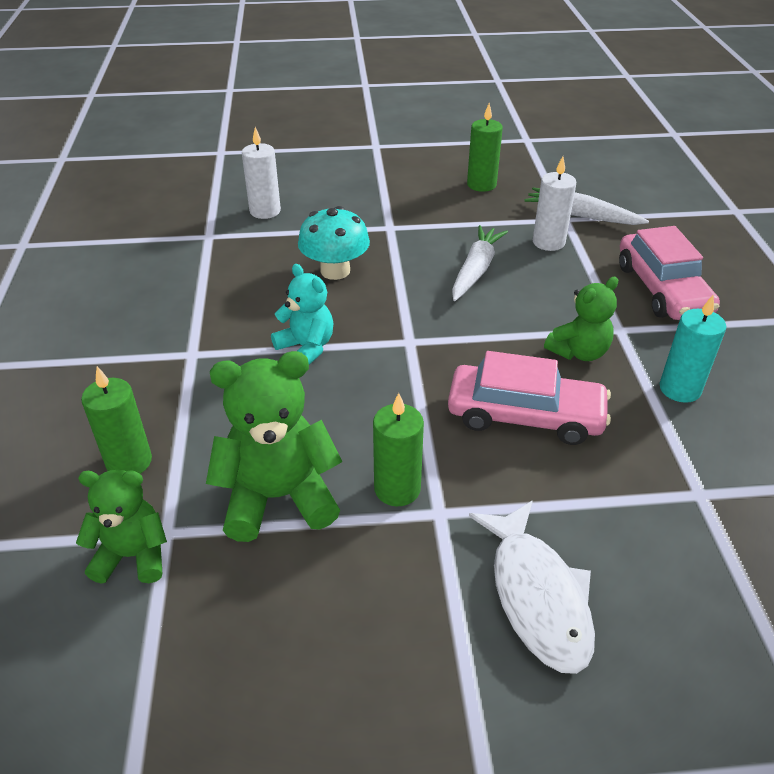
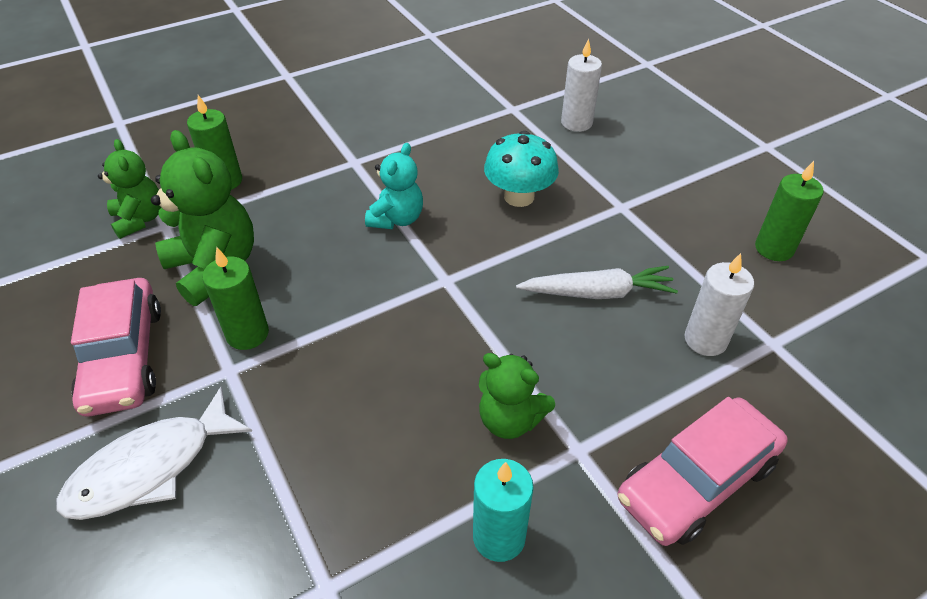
camera: 65 degrees right, 5 degrees up
(525, 416) = (381, 398): pink car -> pink car (124, 357)
(581, 216) = (795, 358): white carrot -> none

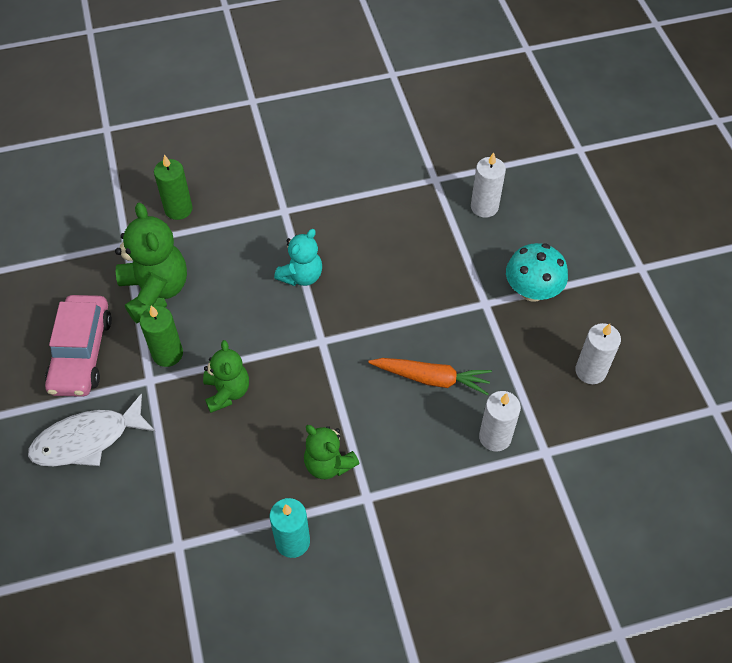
camera: 15 degrees right, 10 degrees up
(140, 219) = (109, 233): green teddy bear -> green teddy bear (227, 392)
(519, 196) = (405, 275): turquoise mushroom -> turquoise mushroom (532, 290)
(597, 293) = (431, 378): white carrot -> orange carrot
(696, 480) = (437, 538): pink car -> none
(774, 248) = (590, 371): green candle -> white candle

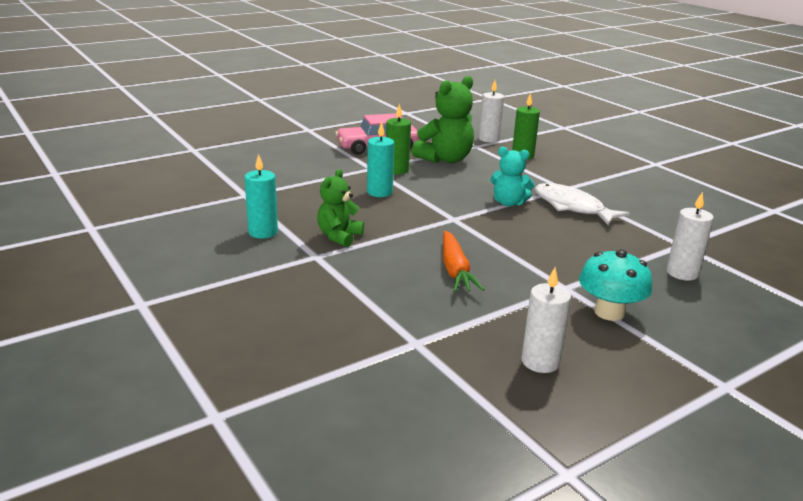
camera: 70 degrees right, 30 degrees down
(87, 440) = (313, 158): white fish -> white fish (572, 207)
(227, 392) = (379, 192): green teddy bear -> turquoise candle
(495, 437) = (414, 310): white candle -> white candle (489, 139)

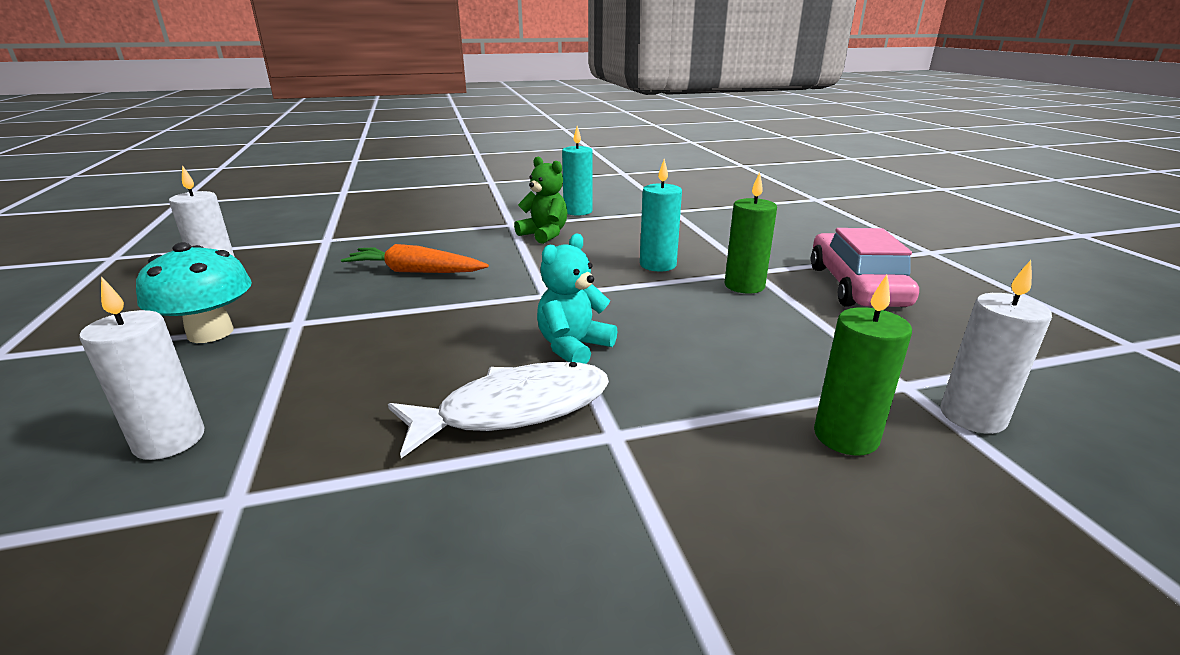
camera: 110 degrees right, 0 degrees up
(445, 159) = (801, 332): green teddy bear -> none

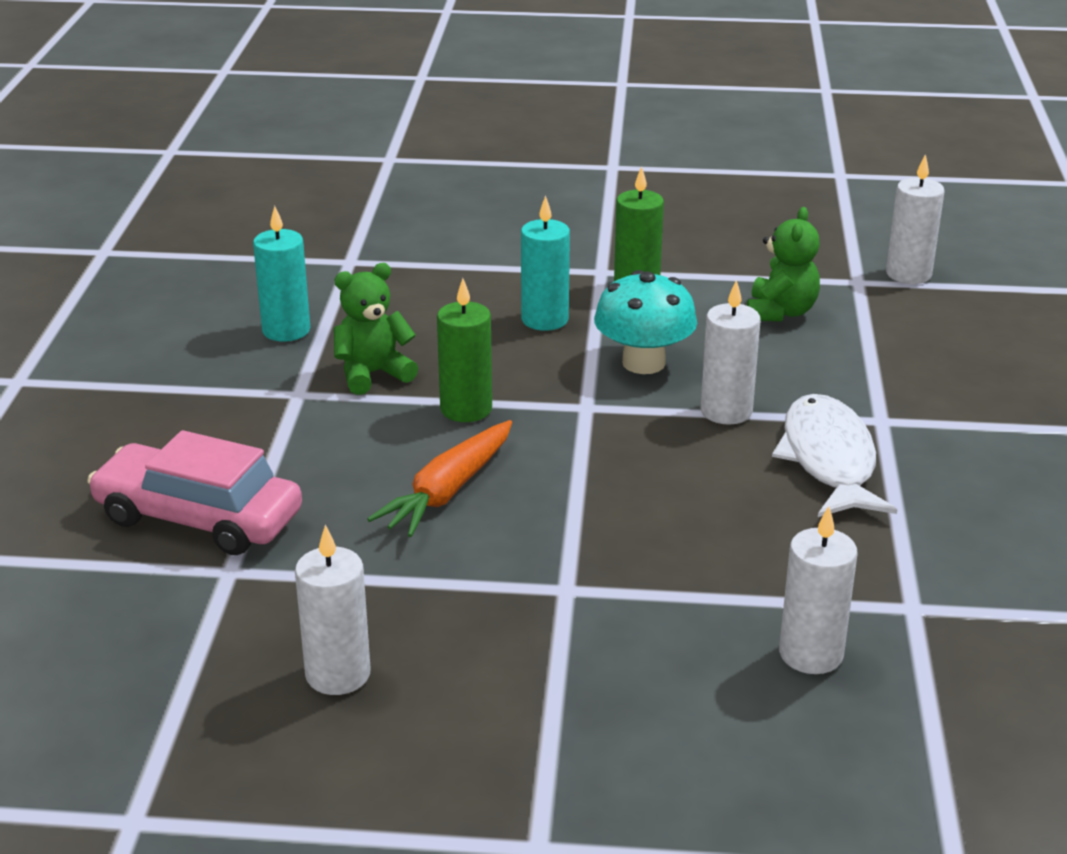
camera: 70 degrees left, 5 degrees up
(210, 333) = (563, 656): turquoise mushroom -> turquoise mushroom (643, 363)
(573, 347) = (726, 411): turquoise teddy bear -> white candle
(779, 350) = (780, 312): none -> green teddy bear
(845, 436) = (916, 328): green candle -> green candle (466, 409)
(855, 286) = (673, 233): pink car -> pink car (198, 517)

